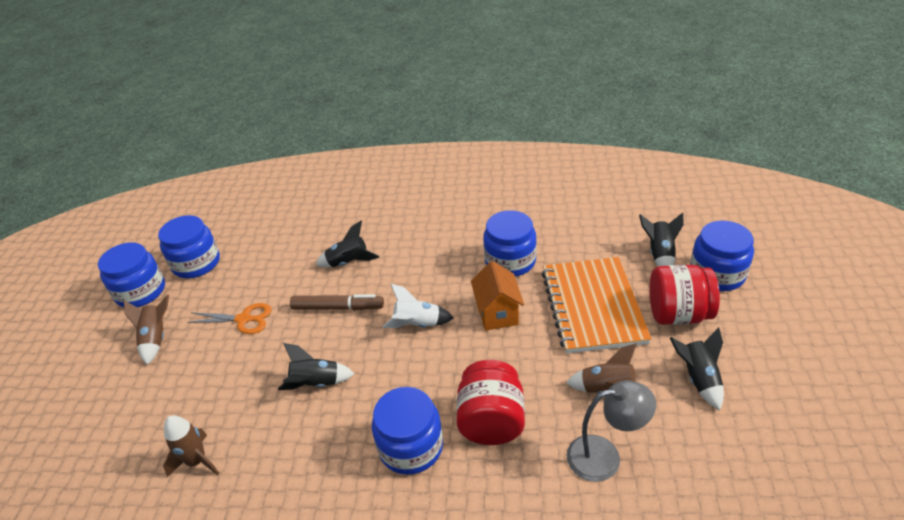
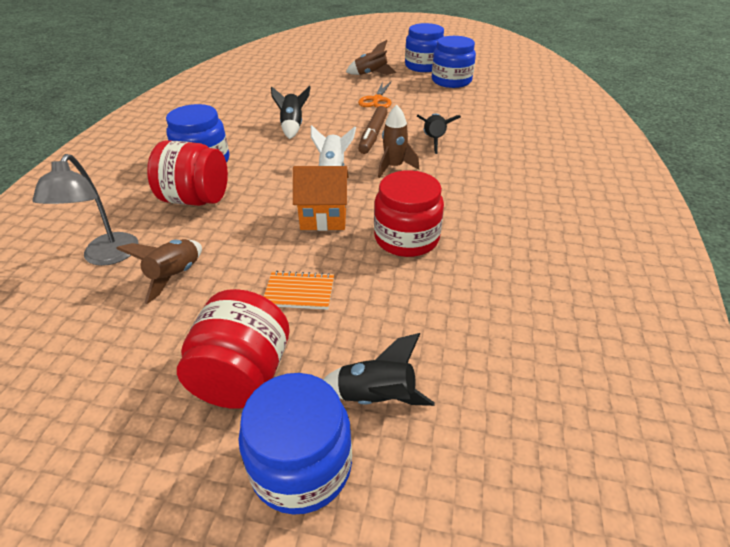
camera: 95 degrees right, 0 degrees up
(197, 461) = (255, 92): brown rocket -> brown rocket (394, 167)
(510, 261) = (406, 238): blue jar -> red jar
(592, 306) = (299, 292): orange notebook -> orange notebook, size x0.43
(698, 379) = (131, 359): black rocket -> none

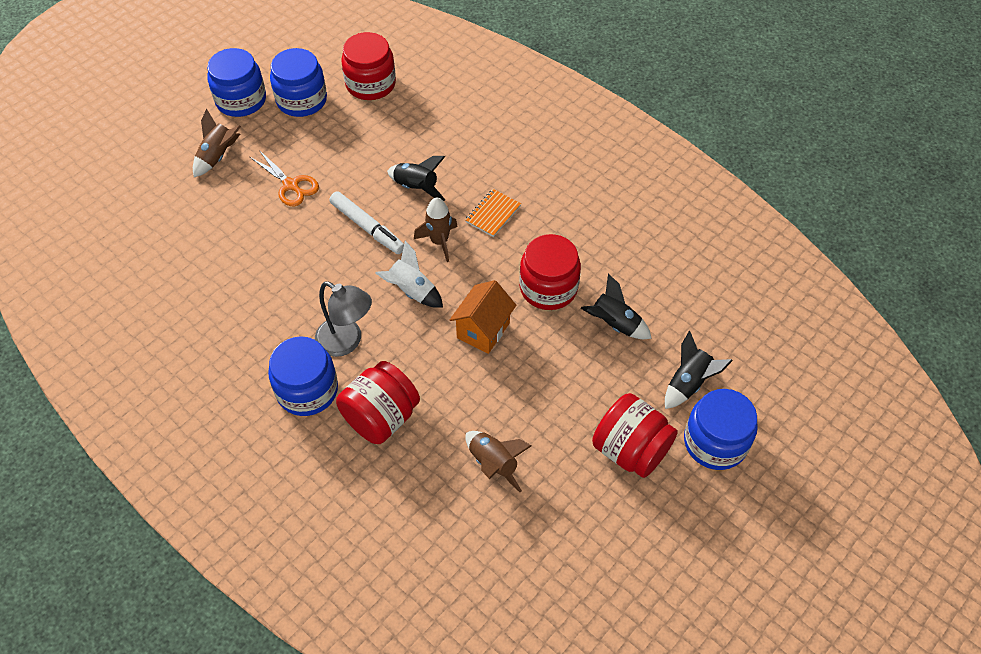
camera: 60 degrees left, 15 degrees up
(107, 257) = (430, 511): grey lamp -> grey lamp (346, 342)
(292, 126) = (292, 285): black rocket -> black rocket (614, 324)
(299, 292) = (567, 385): orange notebook -> orange notebook (493, 214)
(373, 135) = (367, 227): brown marker -> white marker
(501, 96) = (370, 84): none -> red jar

